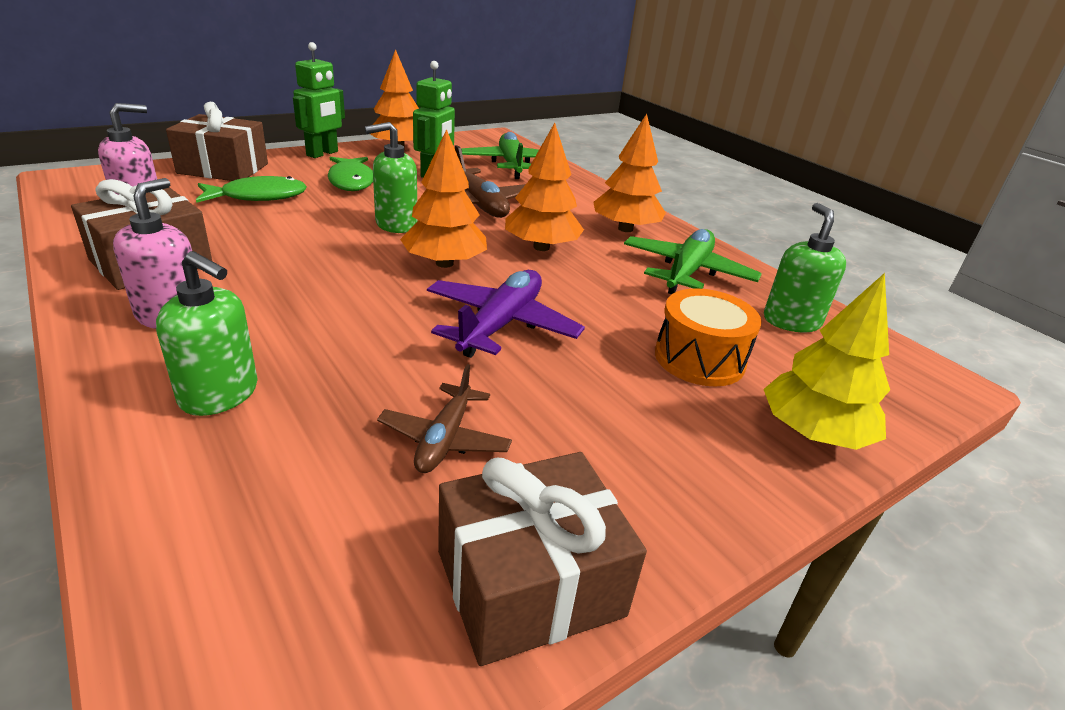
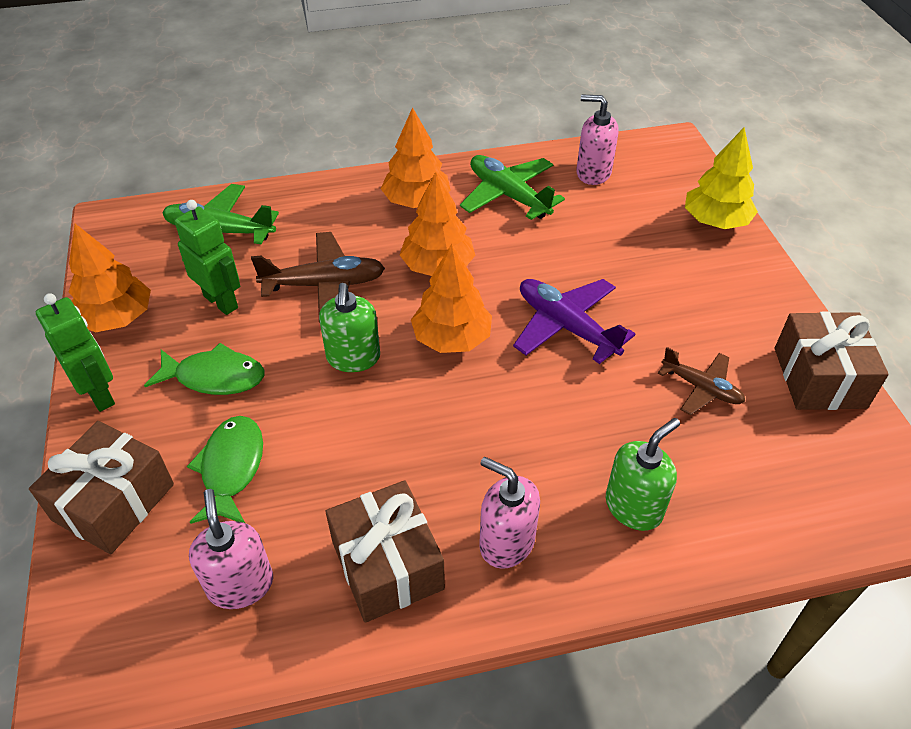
camera: 65 degrees left, 15 degrees up
(699, 359) = (631, 237): orange drum -> none
(791, 321) = (593, 173): green soap dispenser -> pink soap dispenser

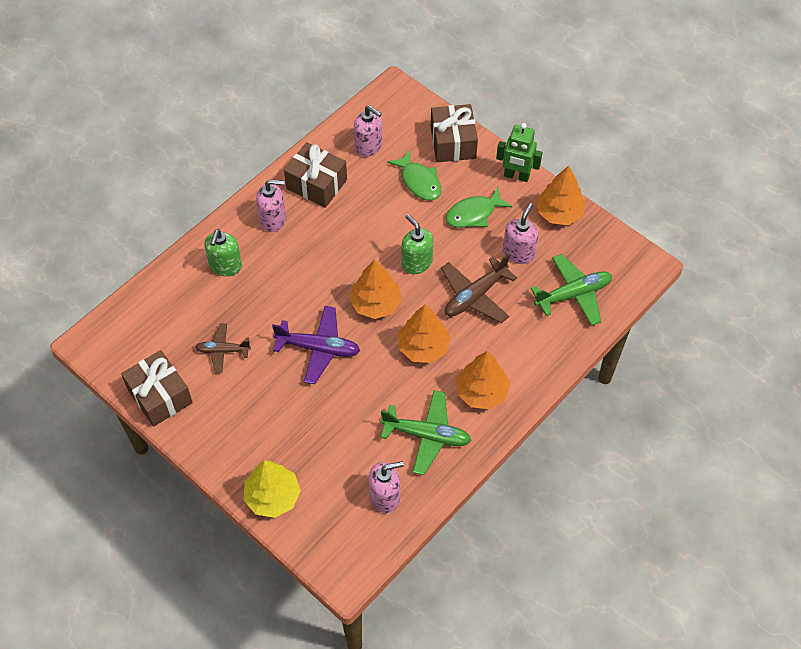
camera: 145 degrees right, 10 degrees up
(221, 302) = (518, 253): green robot -> pink soap dispenser

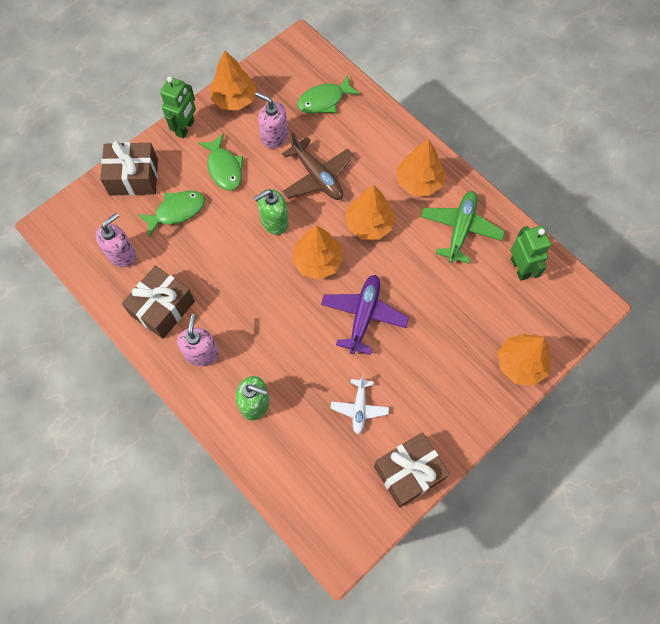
camera: 85 degrees left, 10 degrees up
(223, 351) = (359, 408): brown plane -> white plane
(273, 497) = (521, 364): yellow tree -> orange tree
(385, 496) = (520, 268): pink soap dispenser -> green robot
(573, 294) = (324, 100): green plane -> green fish

